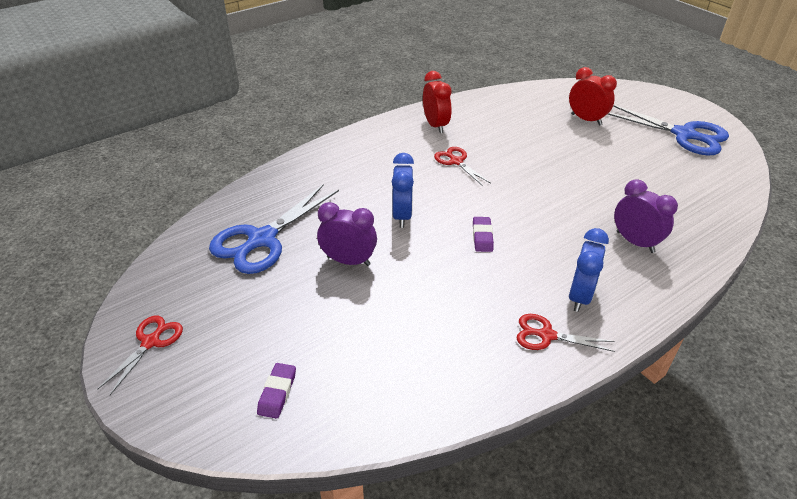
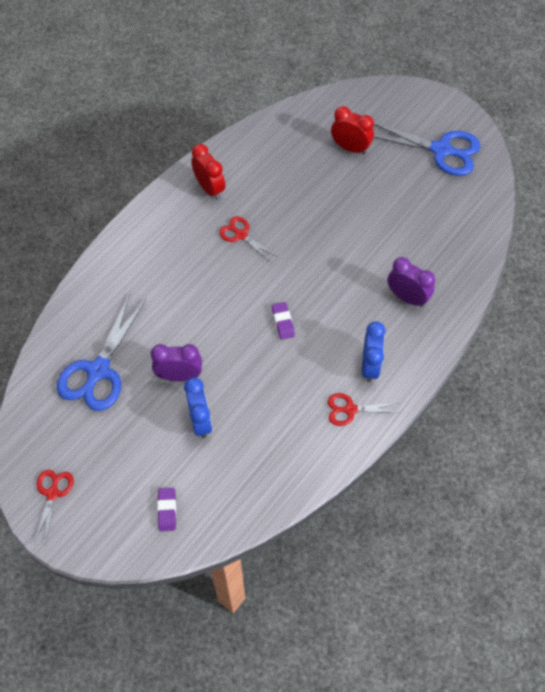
camera: 15 degrees left, 20 degrees up
(402, 215) = (210, 314): blue clock -> blue clock (200, 420)

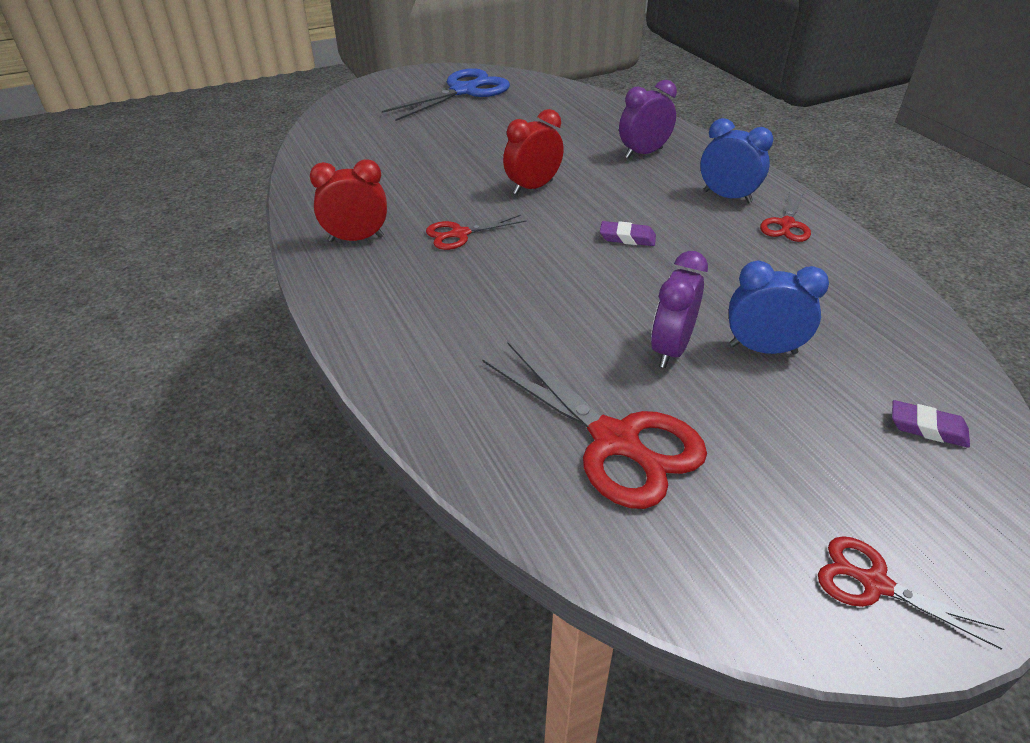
camera: 65 degrees left, 20 degrees down
(98, 371) = (616, 441): blue scissors -> red scissors
(350, 148) = (404, 133): red clock -> red clock (533, 187)

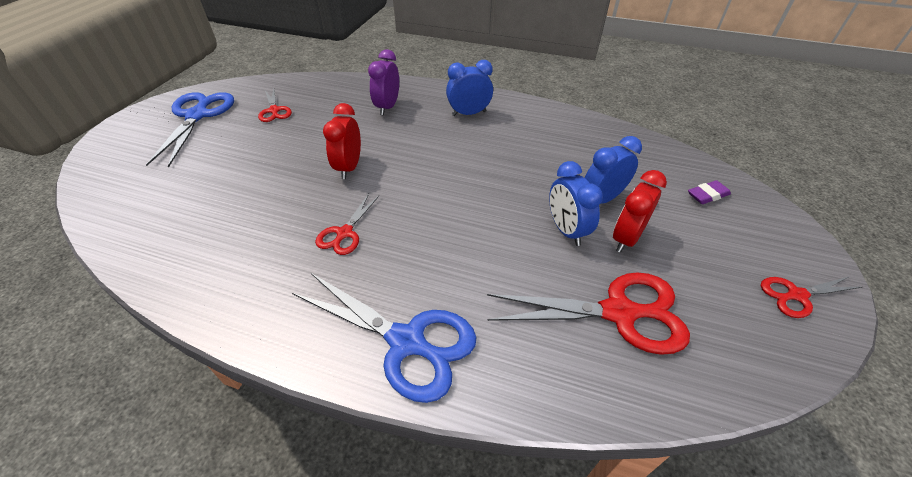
camera: 45 degrees left, 5 degrees up
(356, 239) = (266, 289): red clock -> red clock (626, 238)
(402, 333) = (407, 342): none -> blue scissors
(627, 238) = (452, 171): purple eraser -> none
(670, 349) = (566, 230): purple clock -> blue clock
(786, 225) = (517, 116): red scissors -> red scissors (274, 111)

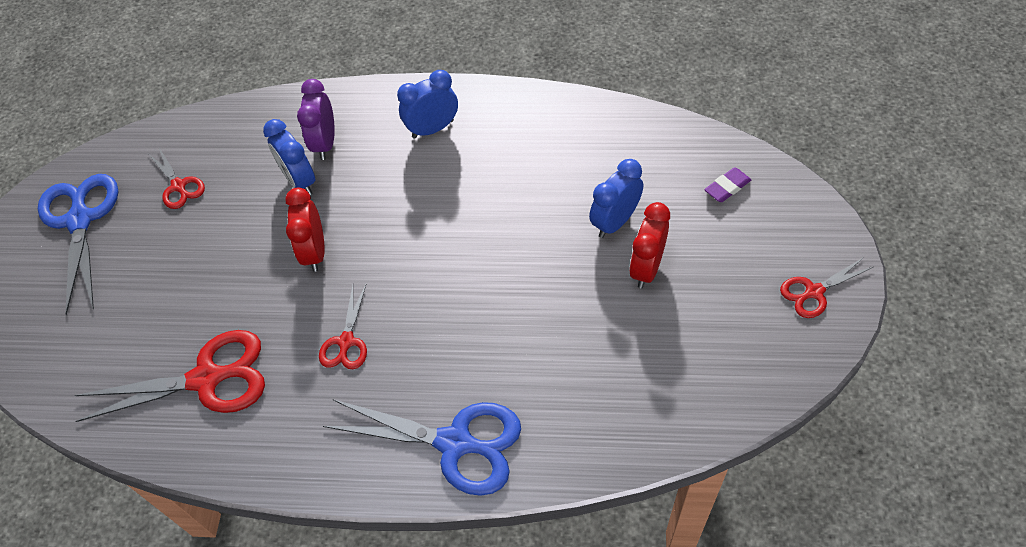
camera: 10 degrees left, 10 degrees up
(566, 230) = (583, 274): blue clock -> blue clock (300, 181)
(619, 312) = (649, 357): red scissors -> red scissors (207, 379)

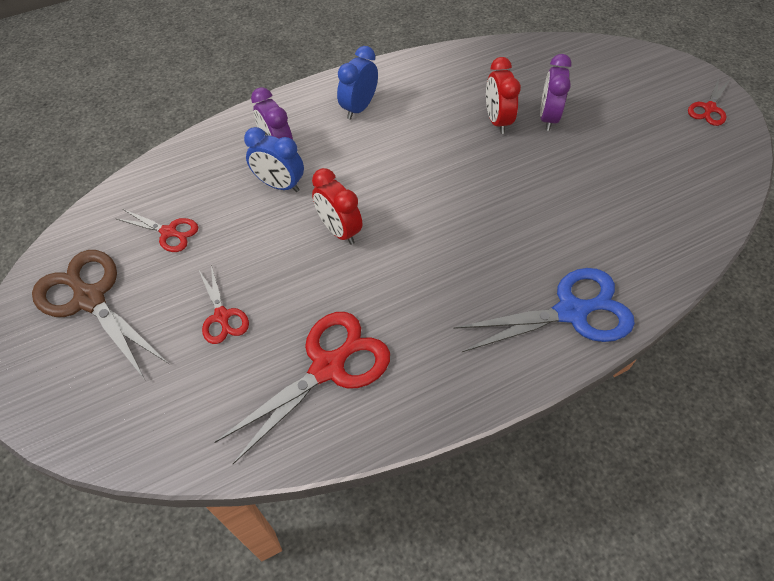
camera: 35 degrees left, 0 degrees up
(80, 220) = (90, 298): blue scissors -> brown scissors
(346, 342) = (424, 283): red scissors -> red scissors (222, 316)
(615, 222) = (548, 118): blue clock -> purple clock
(646, 268) = (595, 138): red clock -> red clock (497, 121)
(727, 187) = (600, 68): purple eraser -> none

